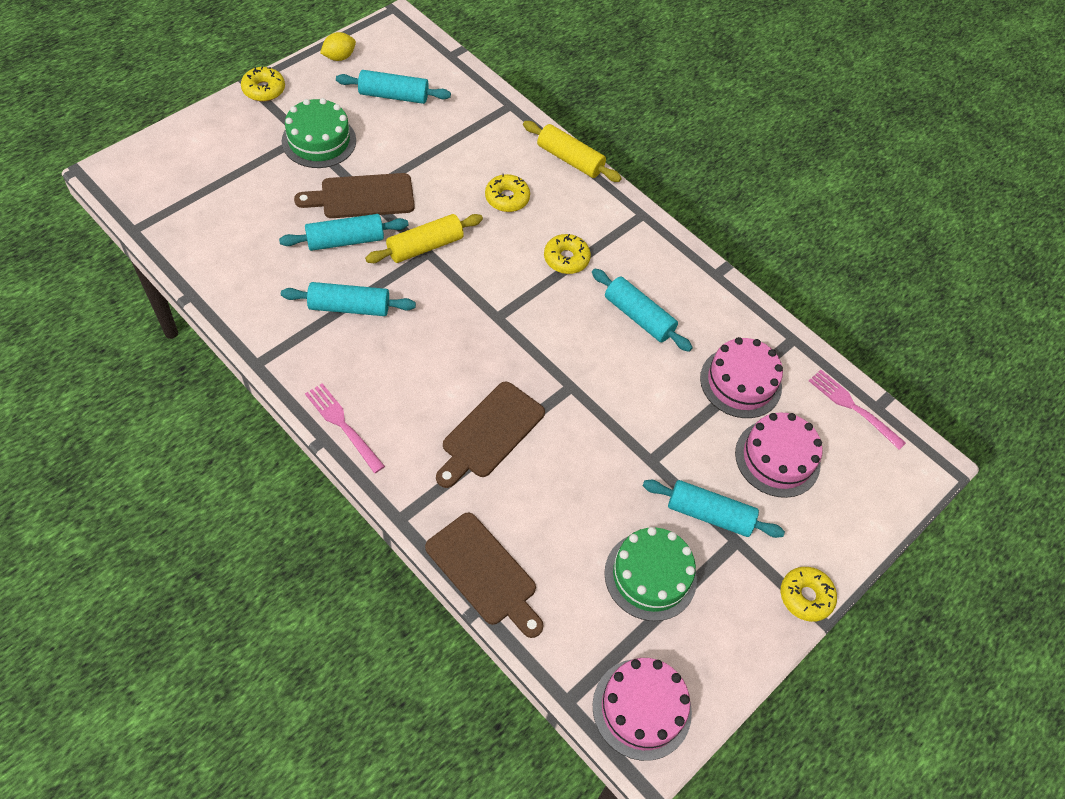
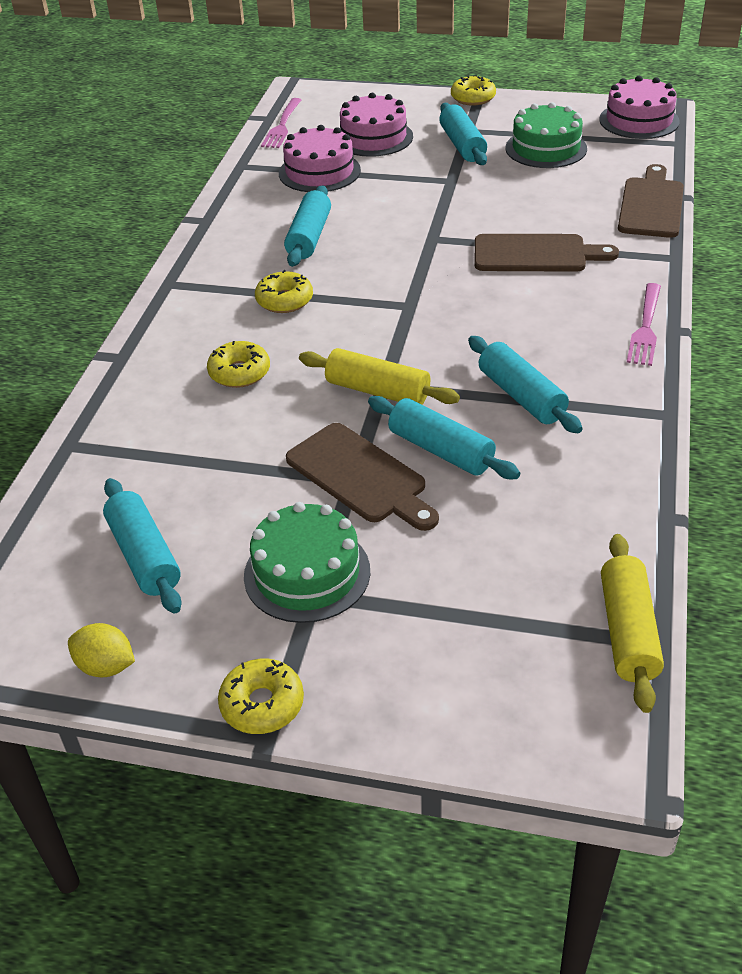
camera: 115 degrees left, 15 degrees down
(570, 159) = (128, 359): yellow rolling pin -> yellow rolling pin (628, 631)

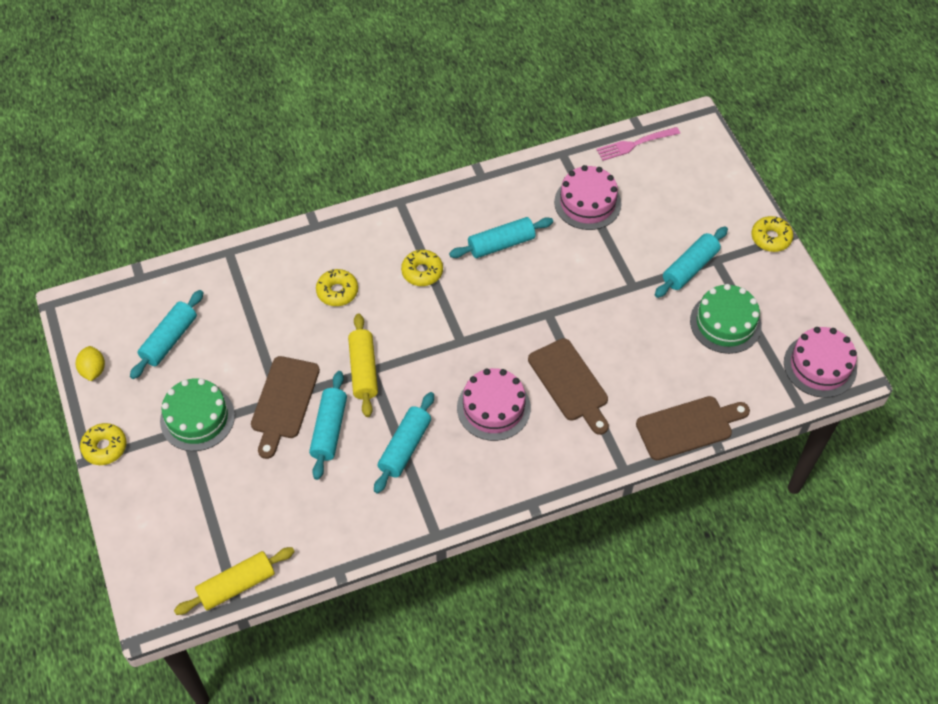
camera: 55 degrees right, 15 degrees up
(373, 137) = (660, 208): pink cake -> pink cake (493, 407)
(645, 327) = (523, 485): pink fork -> none

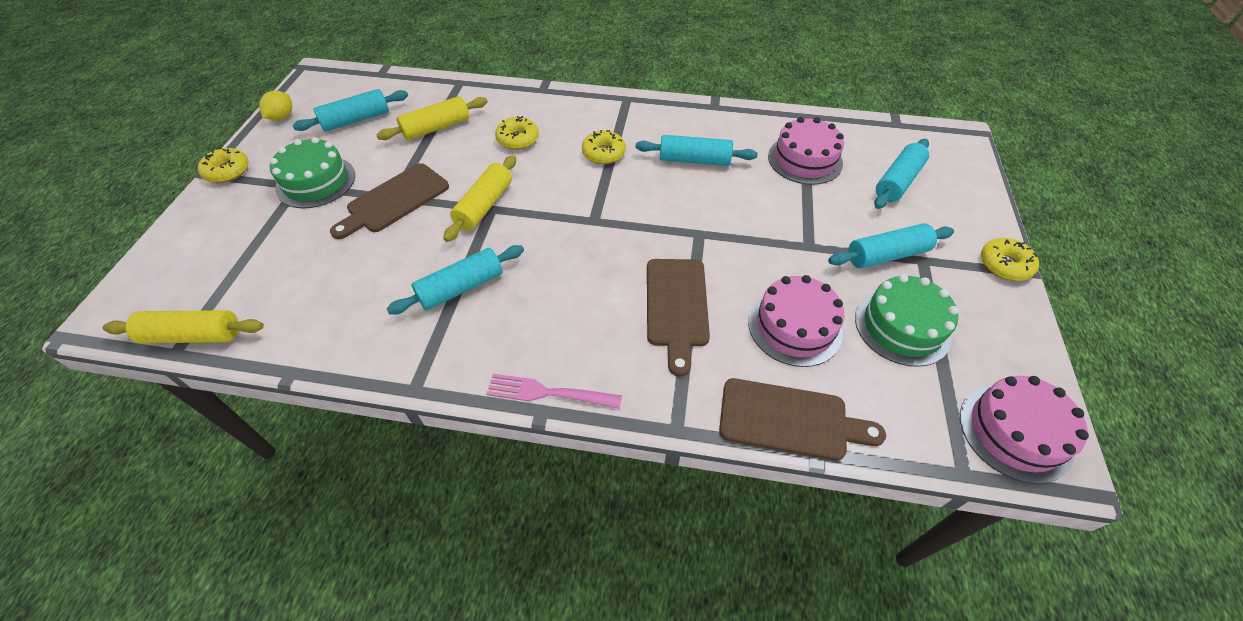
camera: 30 degrees right, 5 degrees down
(253, 313) = (436, 128): none -> yellow rolling pin
(329, 429) = (409, 240): turquoise rolling pin -> turquoise rolling pin (897, 182)
(493, 407) = (578, 293): pink cake -> pink cake (794, 326)
(635, 144) = (884, 132): pink fork -> pink fork (548, 393)

